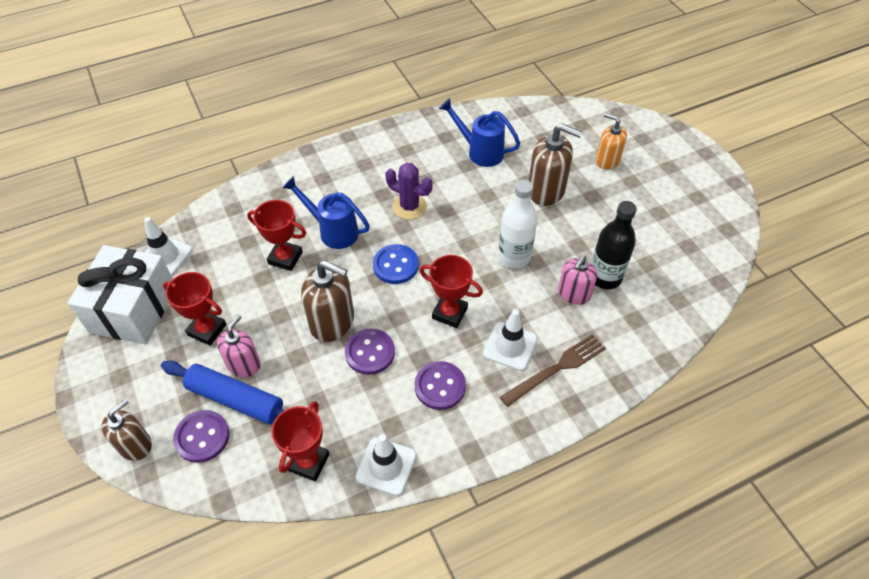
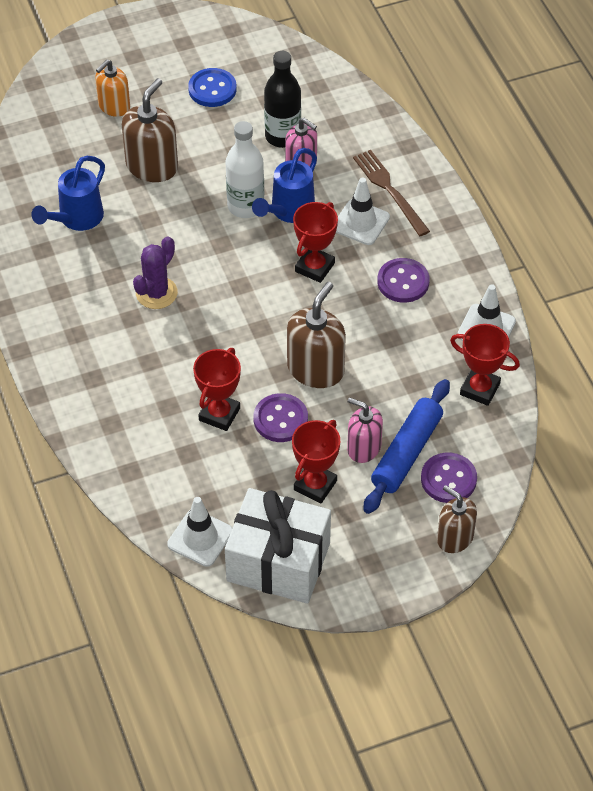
camera: 85 degrees left, 0 degrees up
(333, 231) = (184, 367): blue watering can -> blue watering can (288, 211)
(370, 352) = (358, 337): purple button -> purple button (280, 419)
(395, 265) = (244, 310): blue button -> blue button (212, 89)

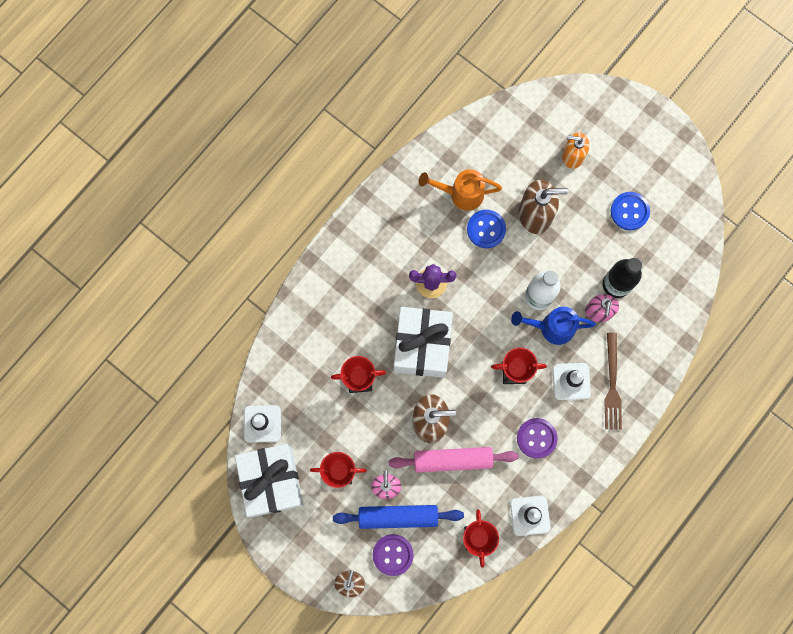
camera: 60 degrees right, 25 degrees up
(76, 219) = (461, 194): blue watering can -> orange watering can
(134, 216) = (486, 229): none -> blue button
(222, 335) = (422, 346): none -> white gift
(280, 419) = (378, 421): purple button -> none
(375, 369) = (452, 460): none -> pink rolling pin
(390, 190) = (612, 385): brown fork -> brown fork turned 150 degrees clockwise

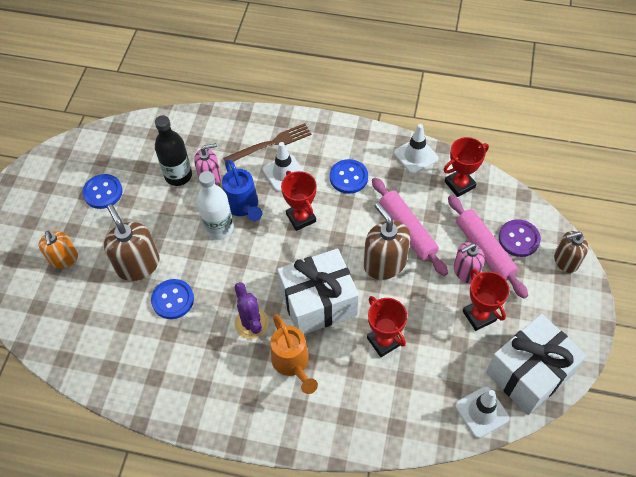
camera: 115 degrees left, 20 degrees down
(398, 517) = (484, 250): blue rolling pin -> pink rolling pin
(461, 194) = (145, 339): orange watering can -> orange watering can (292, 364)
(536, 438) = (348, 177): purple button -> blue button

